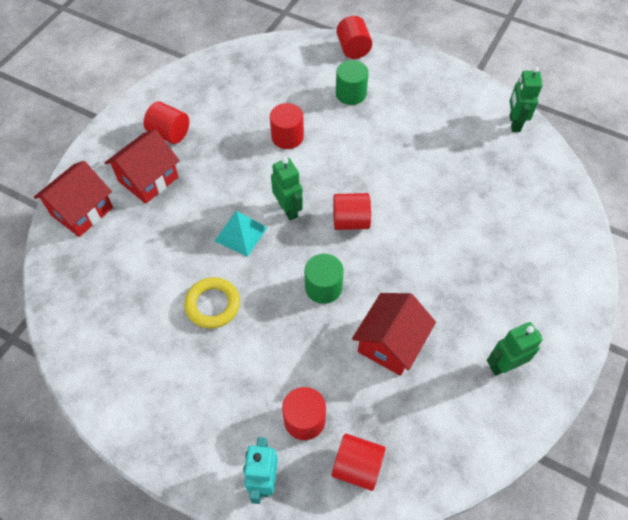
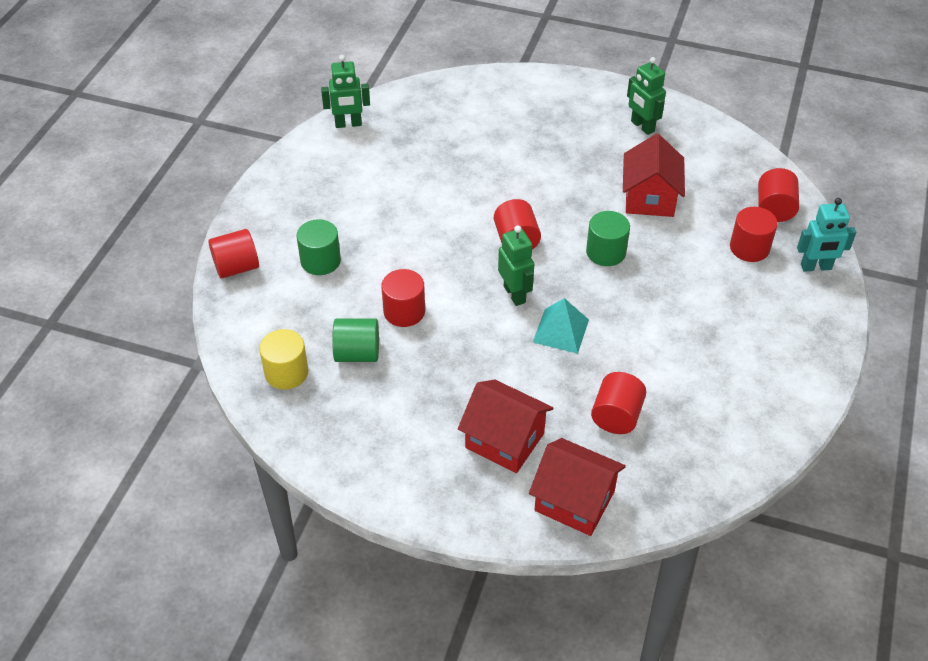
camera: 100 degrees left, 10 degrees down
(169, 133) = (421, 436): red cylinder -> red cylinder (616, 416)
(213, 305) = (658, 338): yellow ring -> none
(248, 69) = (286, 372): none -> yellow cylinder
(253, 106) = (357, 354): none -> green cylinder
(288, 209) = (515, 294): green robot -> green robot turned 105 degrees clockwise
(390, 343) = (649, 198): red house -> red house turned 75 degrees clockwise

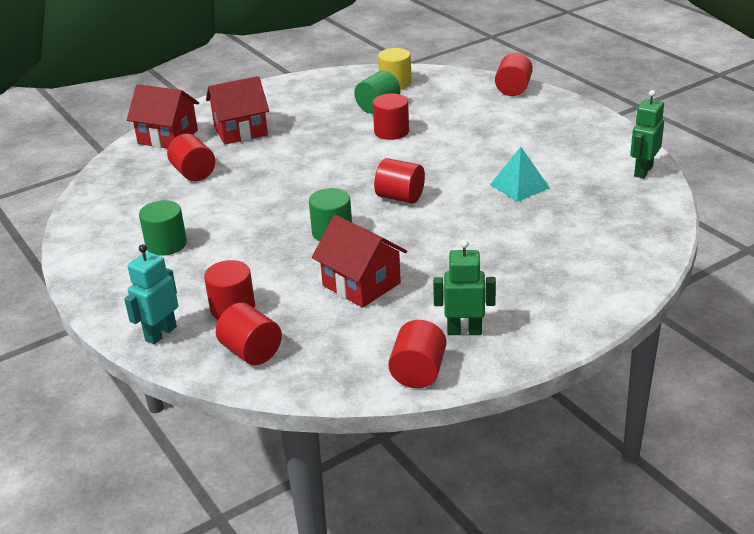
camera: 130 degrees right, 15 degrees down
(320, 261) = (482, 117): green cylinder -> green cylinder (166, 244)
(515, 294) = (347, 176): green robot -> none
(561, 331) = (288, 181): turquoise pyramid -> turquoise pyramid (519, 186)
(574, 501) = (168, 137): red house -> red house turned 45 degrees clockwise
(701, 127) = (418, 372): none -> red cylinder

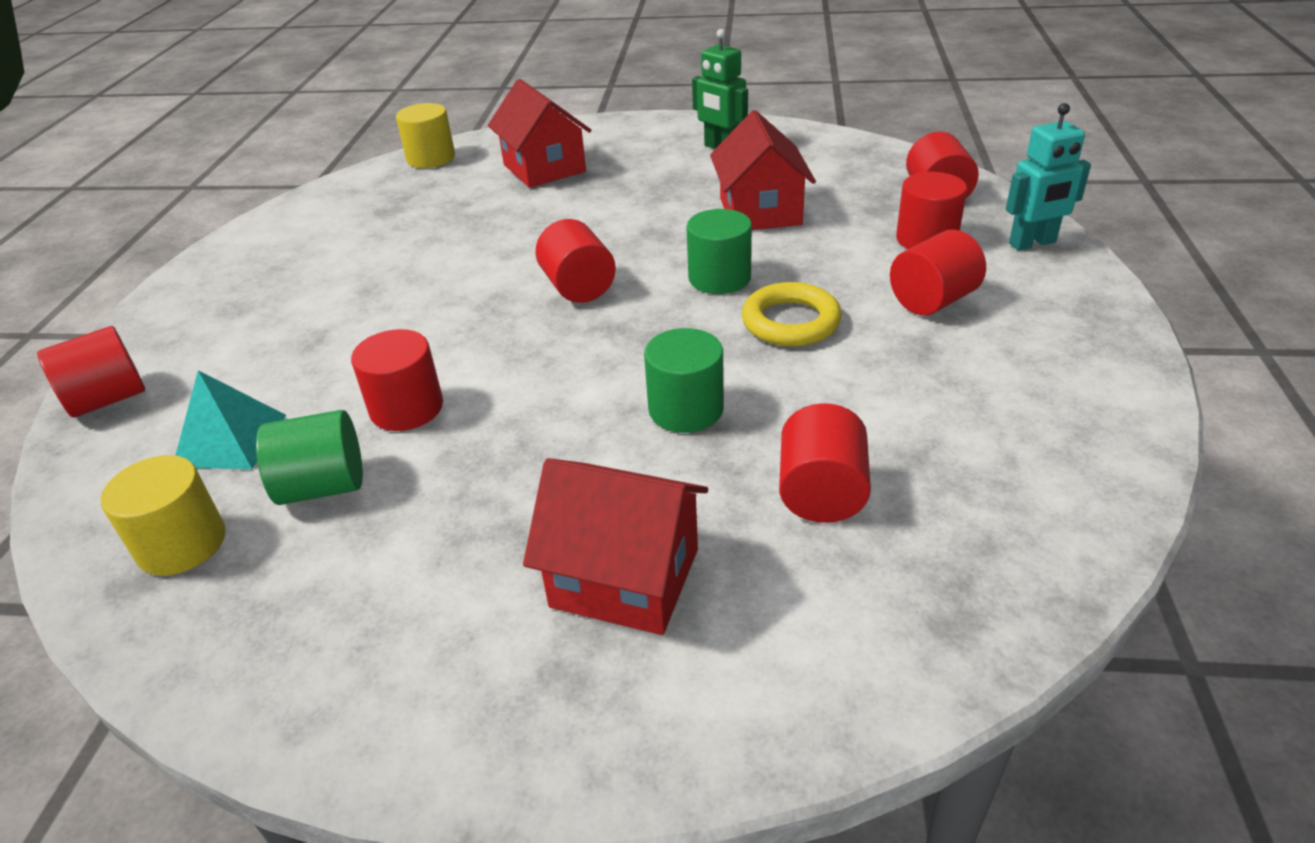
camera: 140 degrees left, 5 degrees up
(166, 244) = (964, 356): green cylinder -> green cylinder (686, 409)
(168, 137) = (797, 665): red house -> red house (544, 168)
(268, 226) = (790, 322): none -> yellow ring
(418, 372) = (799, 137): red cylinder -> red cylinder (932, 301)
(519, 186) = (439, 243): turquoise pyramid -> turquoise pyramid (231, 440)
(643, 171) = (308, 206): green robot -> none
(654, 229) = (431, 158): none -> yellow cylinder

